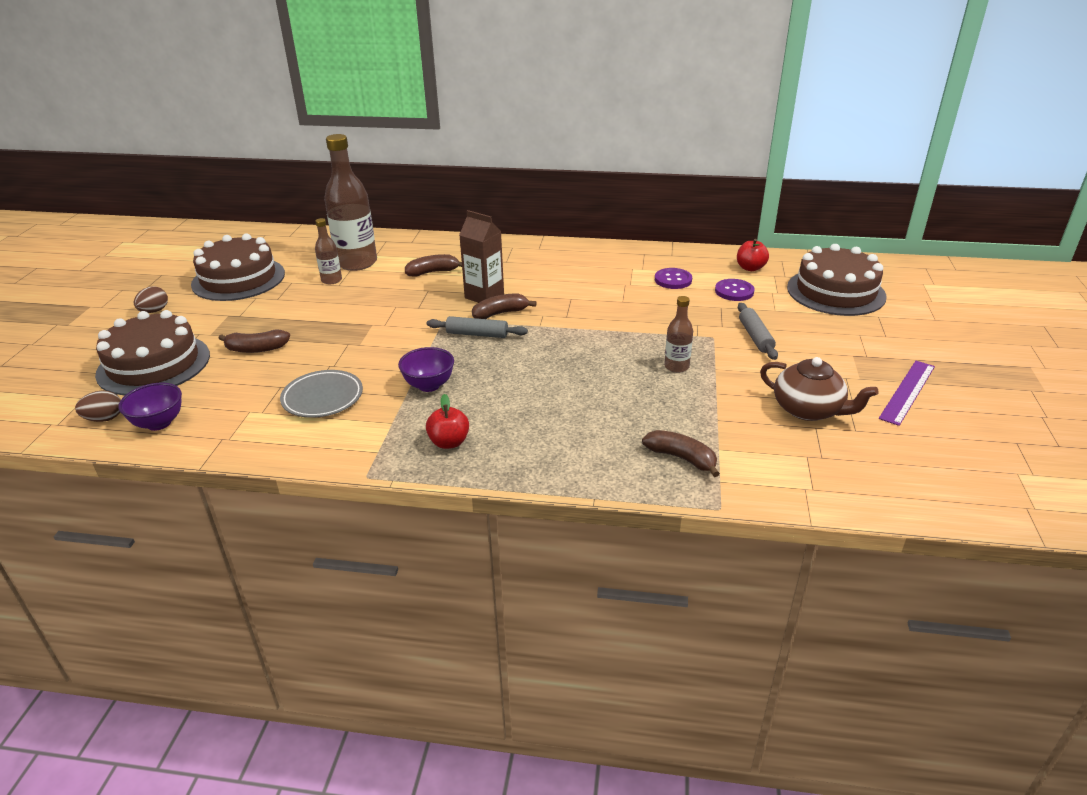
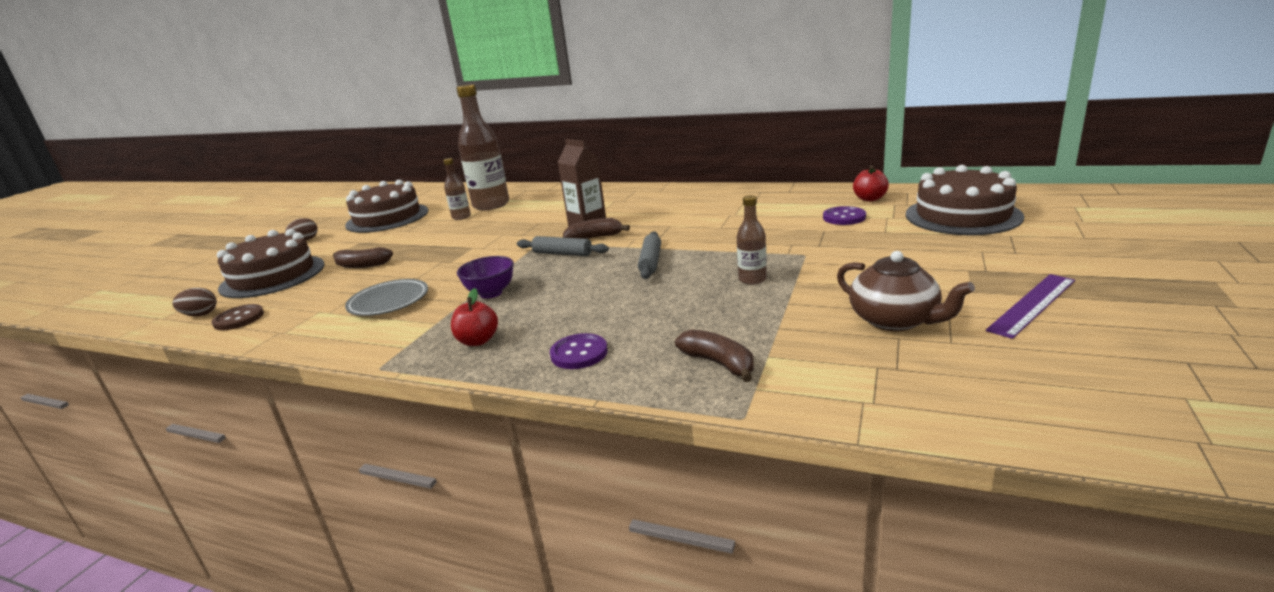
camera: 15 degrees right, 10 degrees down
(159, 423) = (239, 319): purple bowl -> brown button
(433, 272) = (552, 209): brown banana -> none
(673, 280) = (781, 210): purple button -> purple button (579, 353)
(755, 337) = (853, 254): grey rolling pin -> grey rolling pin (650, 262)

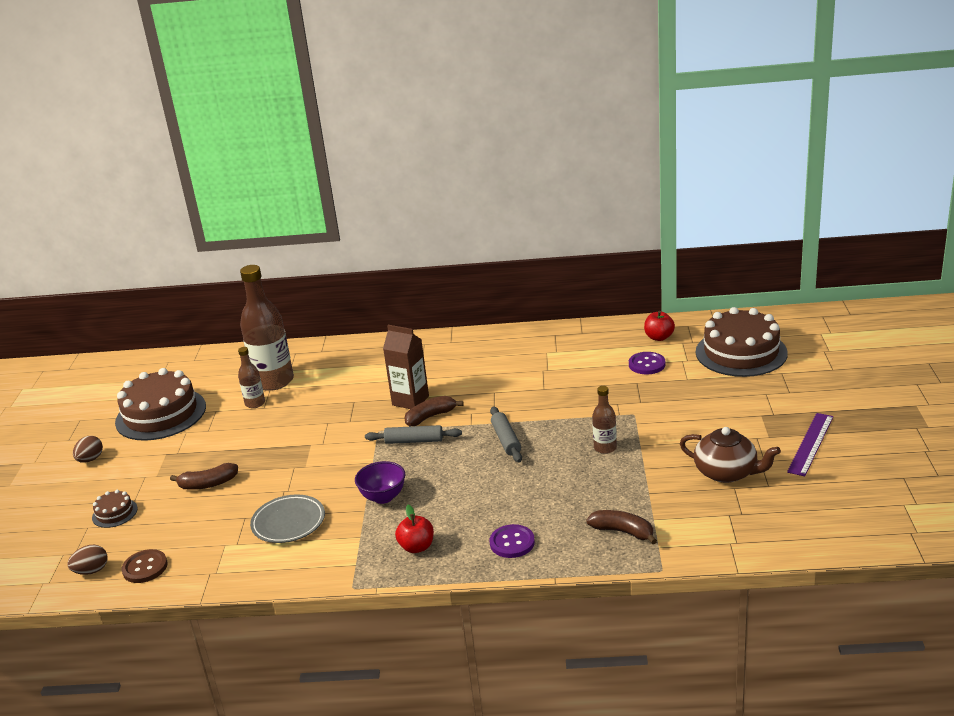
camera: 20 degrees left, 5 degrees up
(273, 276) = (114, 513): brown cake -> brown cake, size x0.44

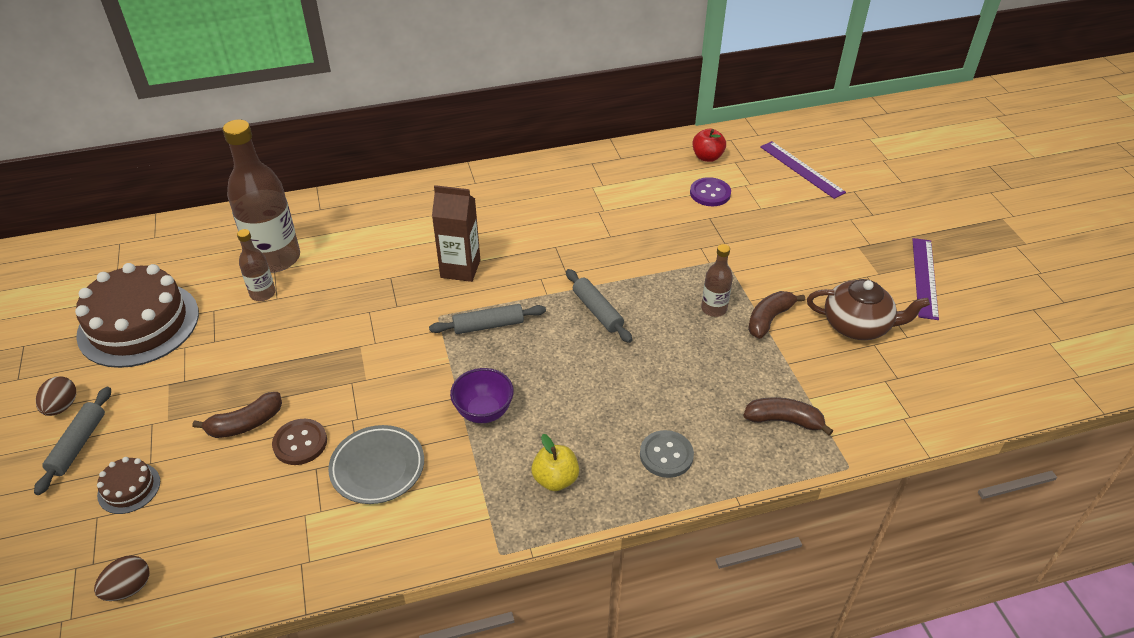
camera: 20 degrees left, 15 degrees up
(92, 483) = (78, 445): none -> grey rolling pin
(145, 567) = (206, 570): brown button -> brown button (300, 443)
(417, 547) = (555, 479): red apple -> yellow apple
(430, 417) = (494, 289): brown banana -> brown banana (769, 319)
(512, 543) = (666, 455): purple button -> grey button
(741, 352) = (801, 169): brown cake -> purple ruler

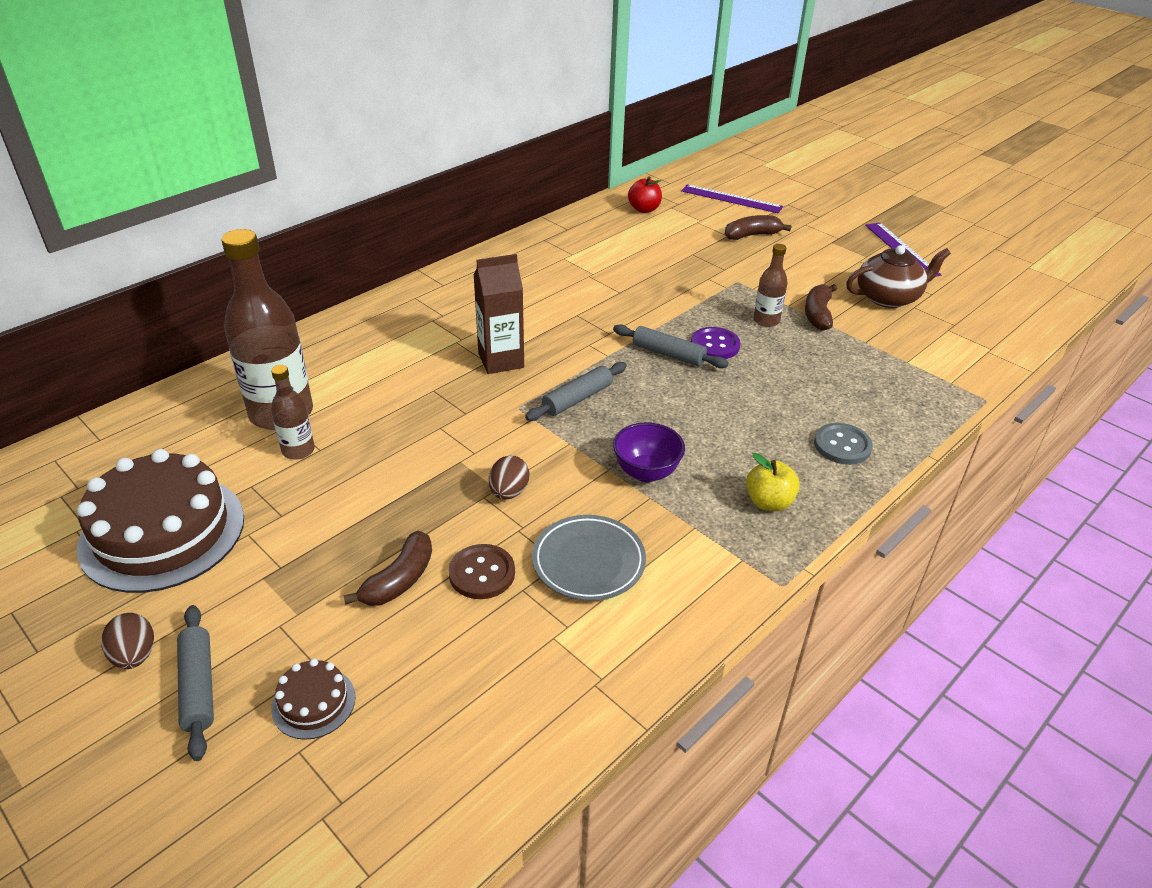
camera: 30 degrees left, 5 degrees down
(129, 588) = (415, 805): brown egg -> brown egg (509, 492)
(710, 193) = (674, 235): purple button -> purple button (715, 345)
(783, 420) = (905, 384): brown banana -> brown banana (752, 235)

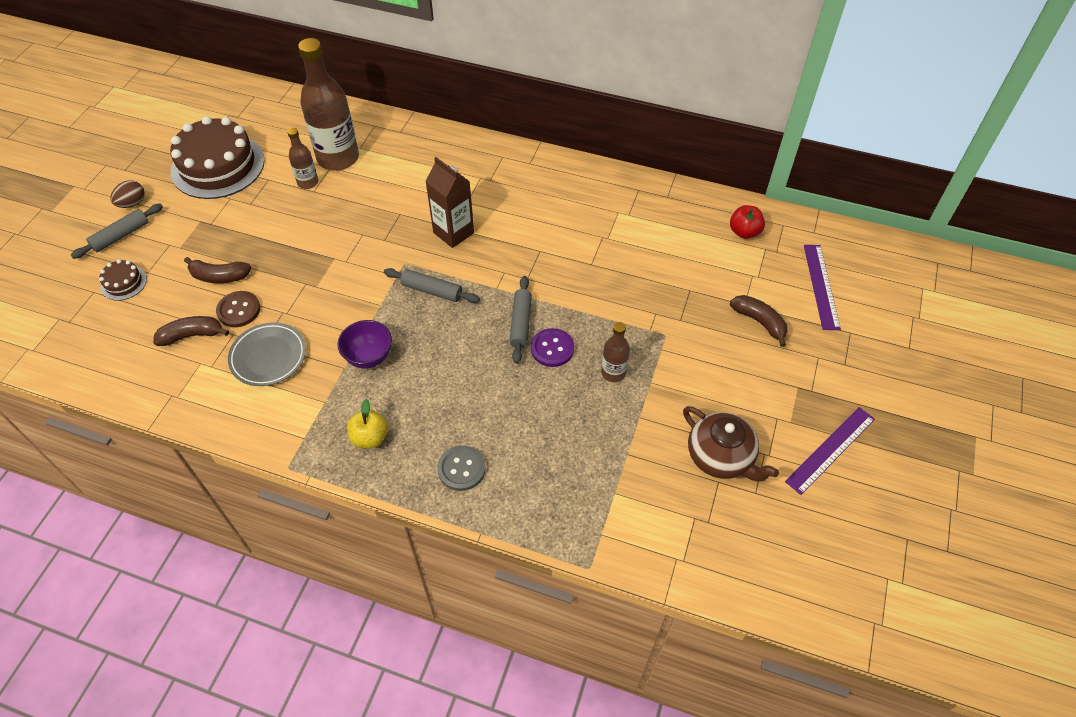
camera: 65 degrees right, 15 degrees up
(509, 492) = (315, 293): brown egg -> none
(818, 314) = (650, 407): brown banana -> brown banana (192, 335)

